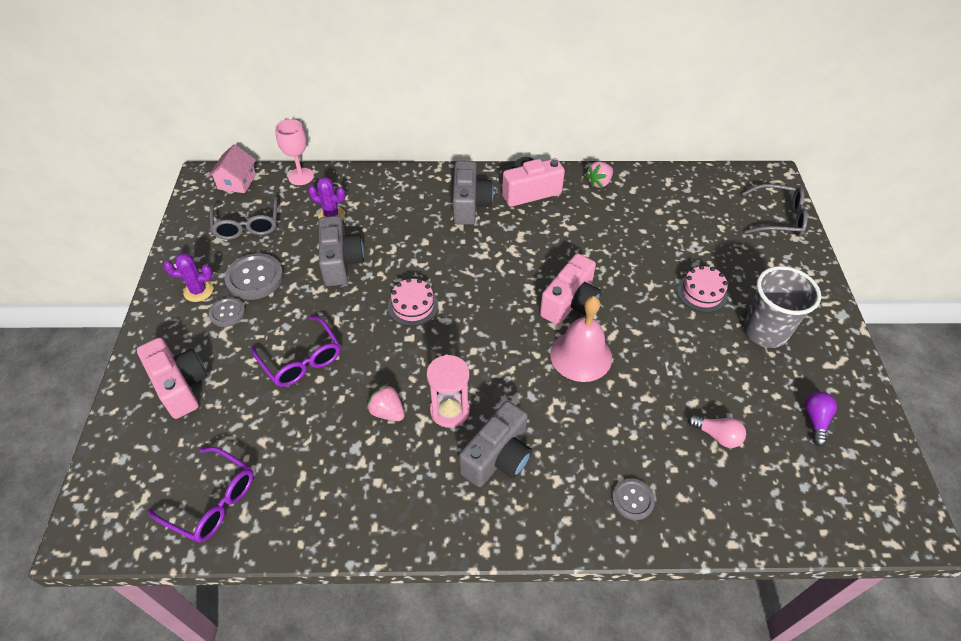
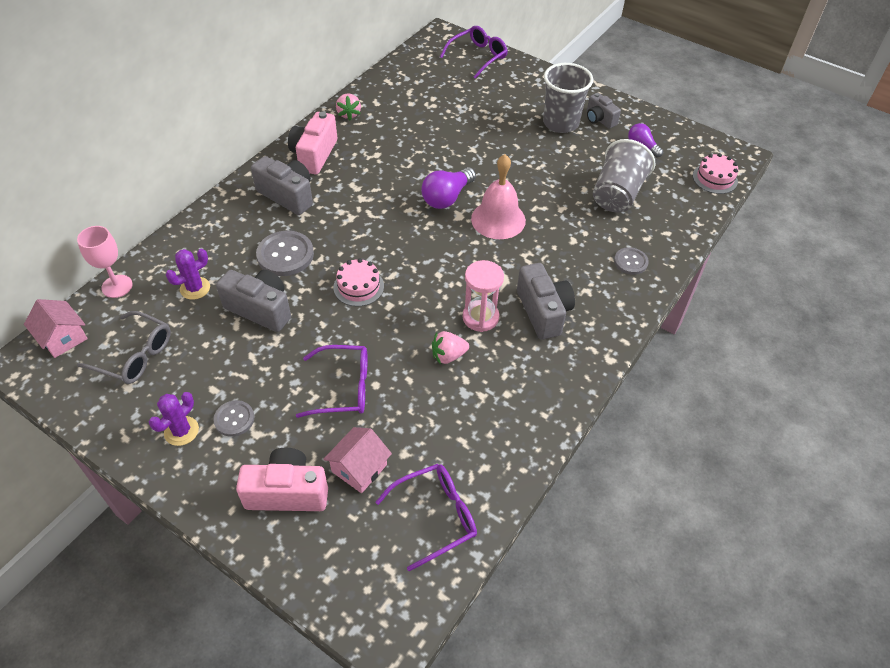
camera: 55 degrees left, 0 degrees up
(229, 418) = (359, 468): none -> pink house
(255, 278) = (212, 379): grey button -> grey button (285, 255)
(570, 303) = (447, 197): pink camera -> purple light bulb
(702, 293) = (503, 130): pink cake -> pink cake (715, 178)
(717, 435) = (617, 194): pink light bulb -> grey cup
(778, 218) = (478, 56): grey glasses -> purple glasses
(810, 360) = (599, 119): none -> grey camera

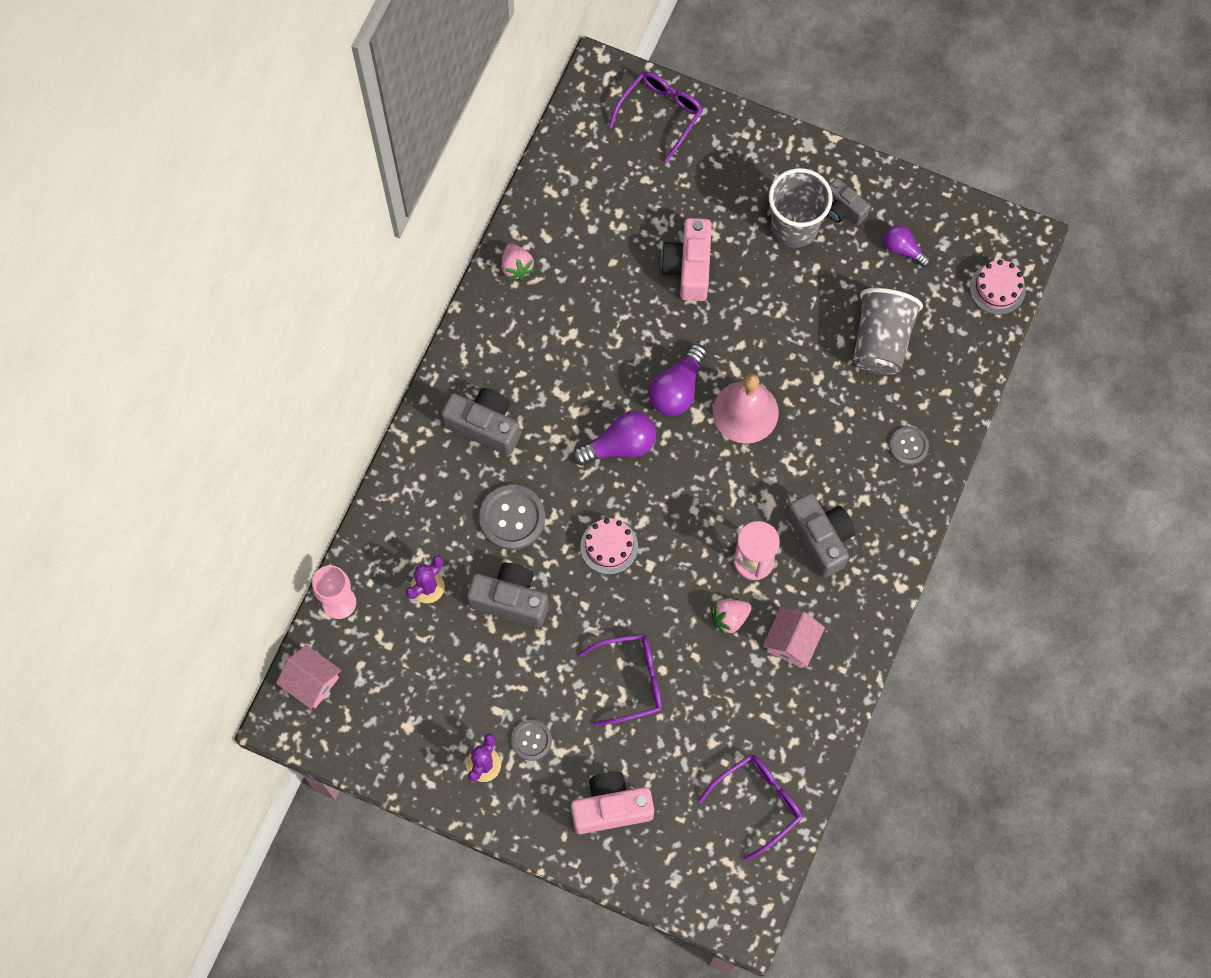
camera: 10 degrees left, 20 degrees up
(135, 355) = (398, 687): grey glasses -> none
(314, 155) = (495, 350): pink camera -> pink camera (689, 267)
(359, 468) = (672, 768): pink house -> pink house (791, 642)
(390, 224) = (619, 445): none -> purple light bulb

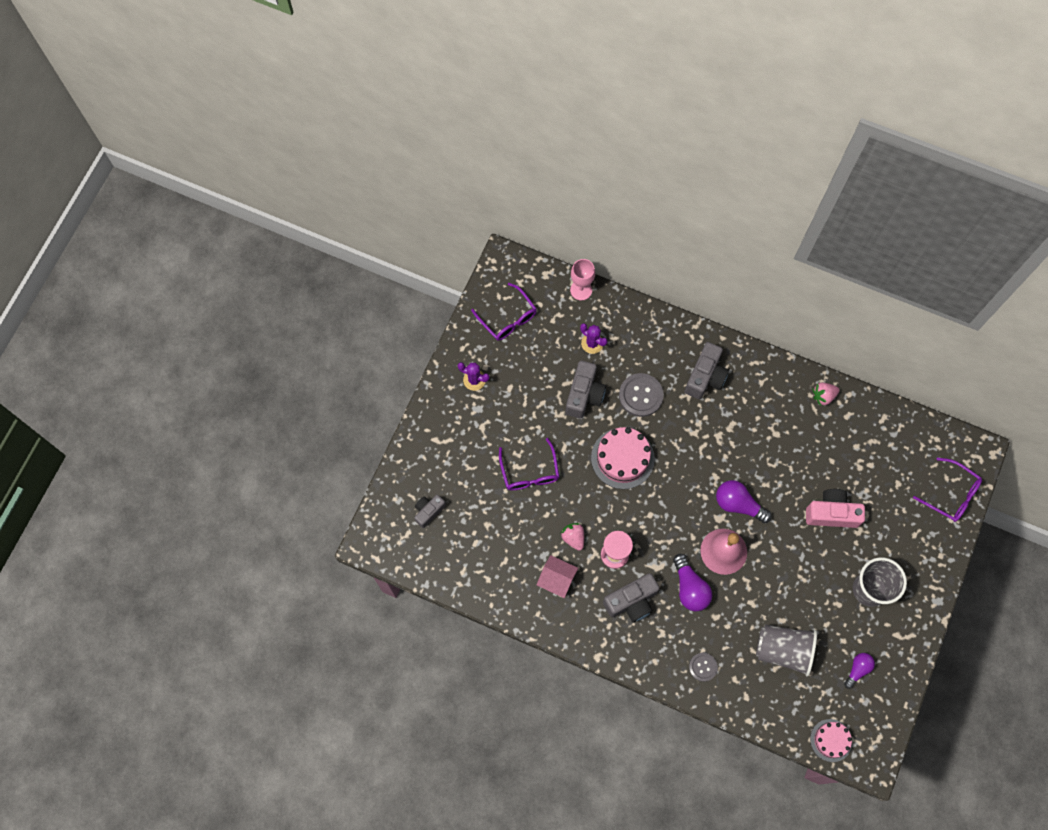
camera: 90 degrees right, 0 degrees up
(311, 681) = (529, 275): pink house -> none
(531, 740) = (490, 409): grey button -> none
(609, 546) = (622, 458): pink cake -> pink cake, size x1.62
(611, 807) = (445, 459): pink camera -> none
(619, 445) = (695, 465): purple light bulb -> purple light bulb (690, 588)
(758, 802) = (447, 554): purple glasses -> purple glasses (508, 318)
(843, 209) = (886, 626): grey camera -> grey camera (428, 511)

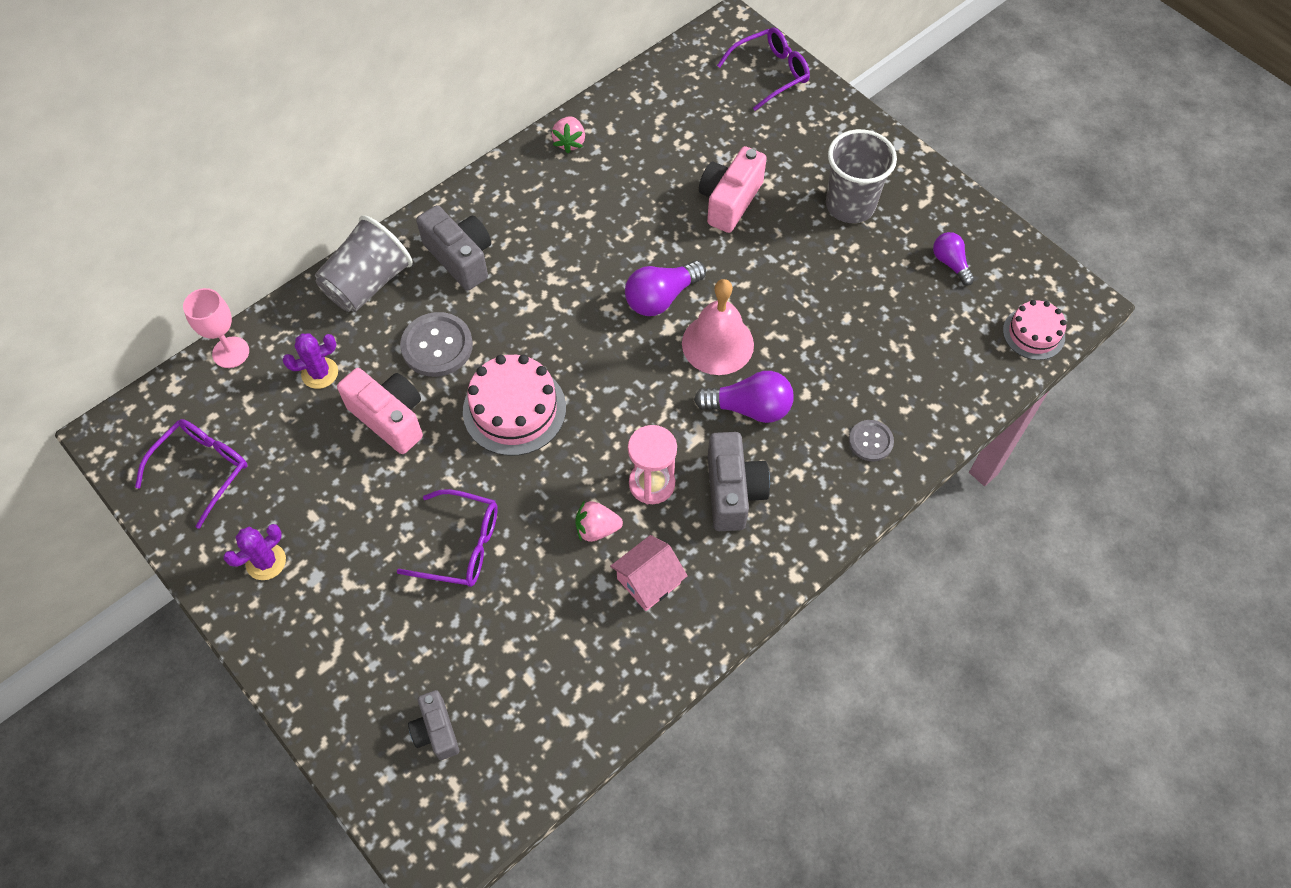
camera: 65 degrees left, 10 degrees down
(508, 318) = (203, 469): purple glasses -> purple glasses turned 45 degrees counterclockwise
(584, 395) = (390, 418): grey camera -> pink camera
(783, 650) = (888, 334): grey cup -> grey cup (368, 283)

